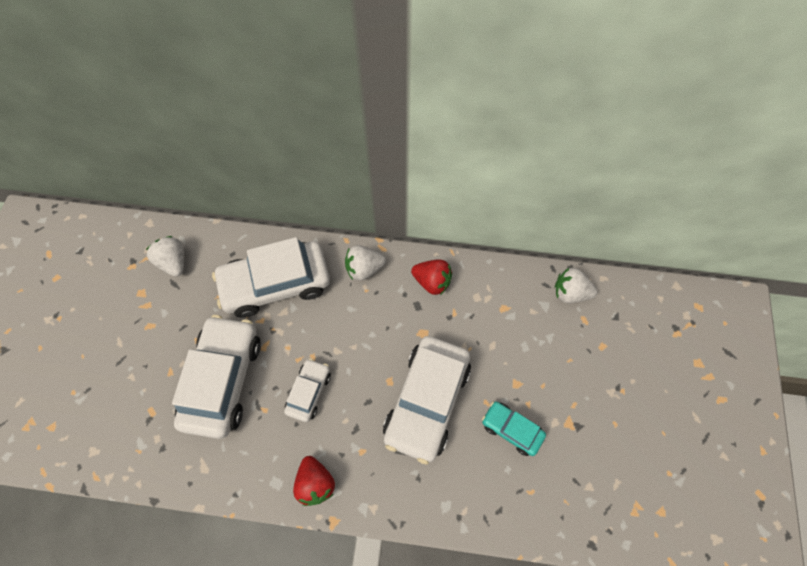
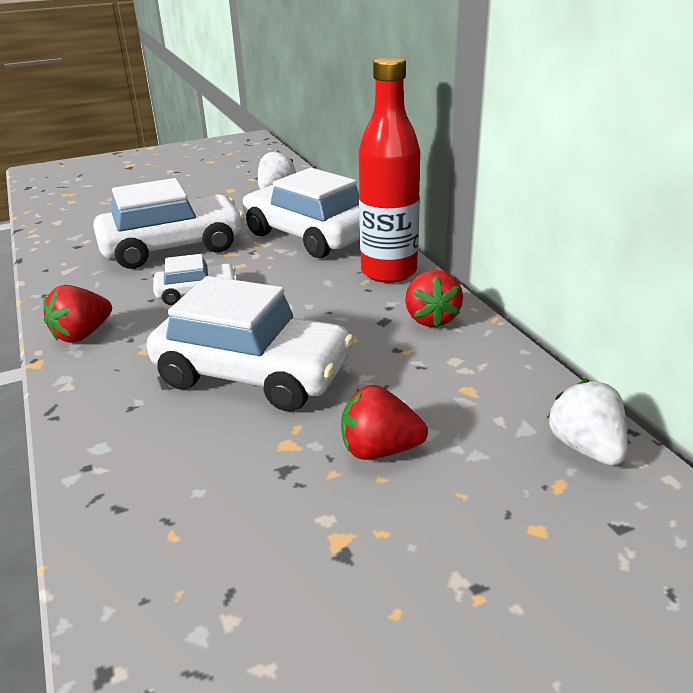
camera: 60 degrees right, 35 degrees down
(364, 268) = (389, 272): white strawberry -> red bottle
(427, 401) = (253, 374): white car -> white car turned 150 degrees counterclockwise
(511, 429) = (272, 470): turquoise car -> none
(524, 375) = (379, 450): none -> red strawberry

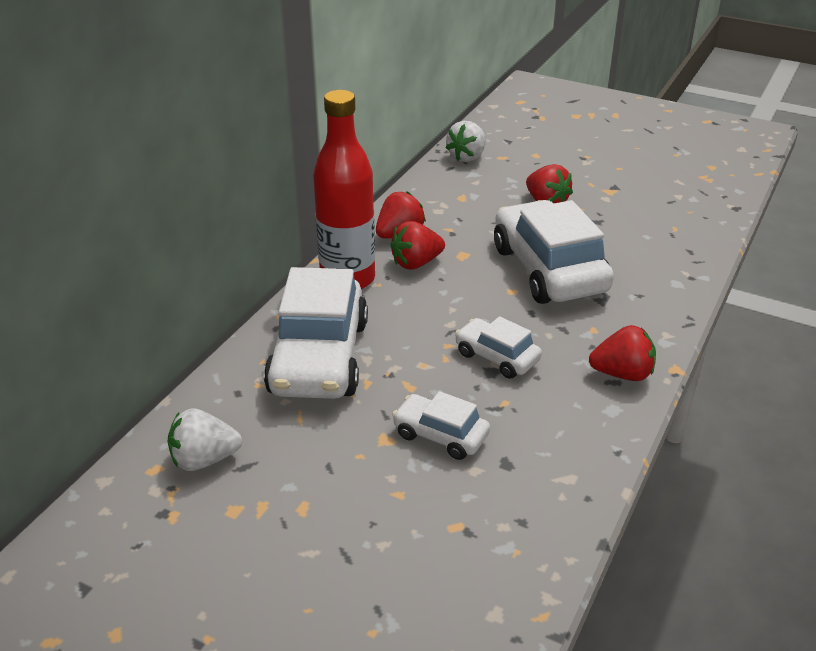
camera: 130 degrees left, 5 degrees up
(173, 247) = (440, 435): white car -> white car, size x0.51
(369, 309) = (416, 263): none -> red strawberry

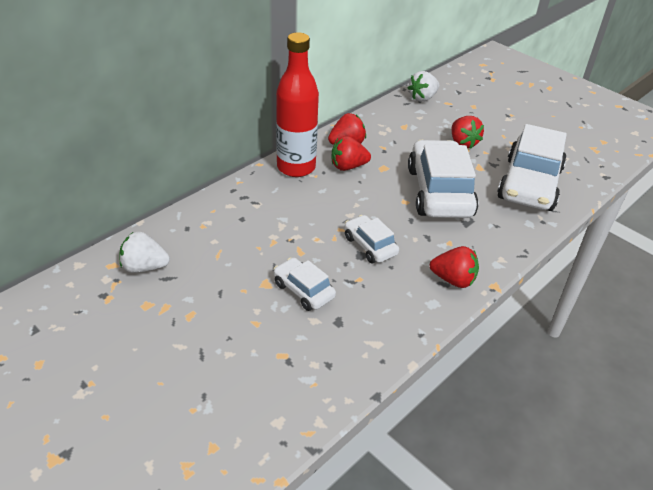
camera: 15 degrees right, 5 degrees up
(319, 357) = (250, 217): white car -> white car (529, 184)

